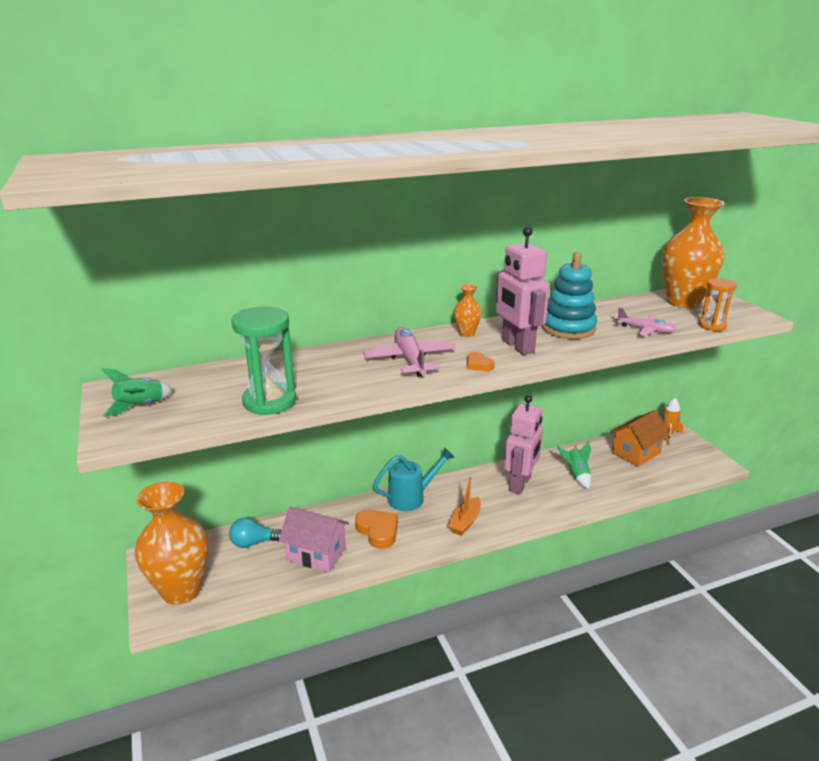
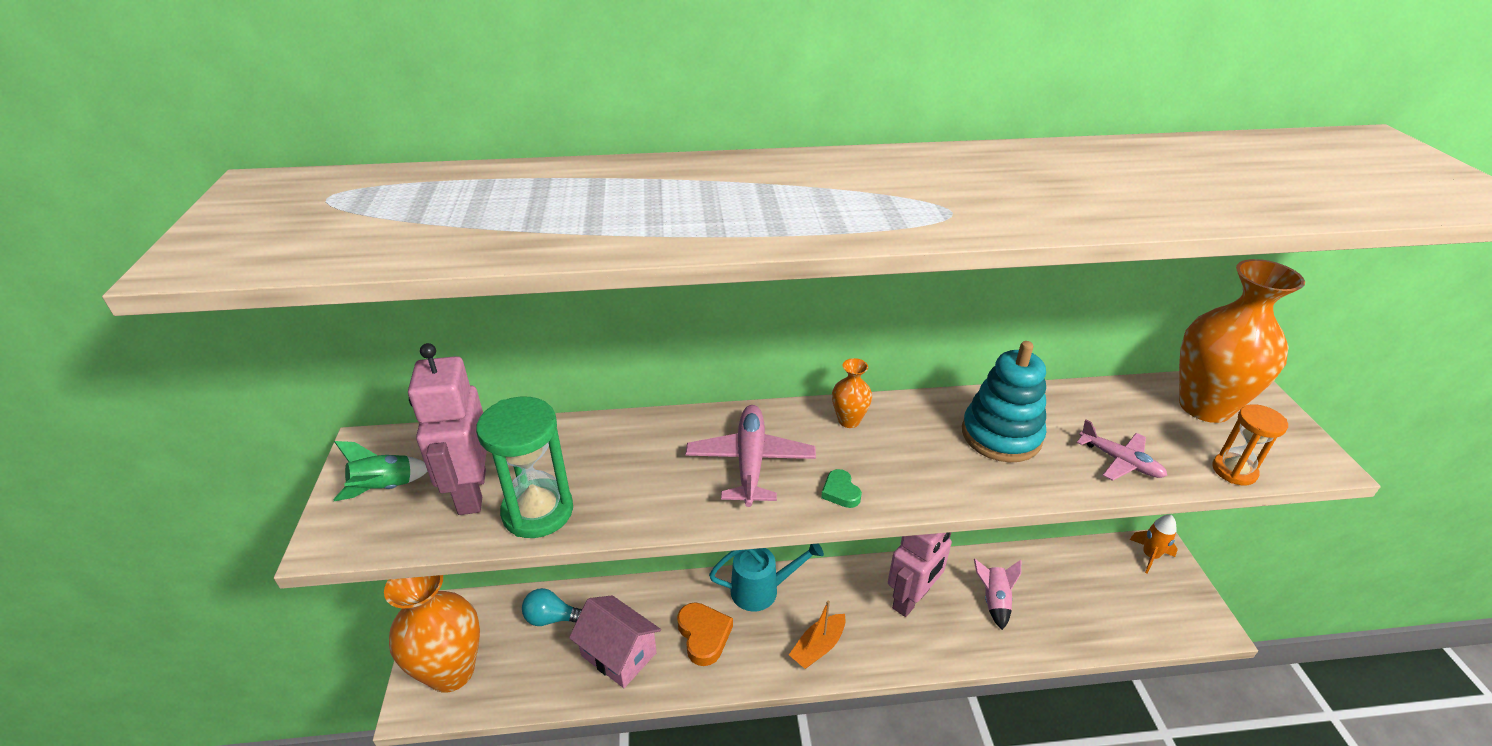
camera: 15 degrees right, 10 degrees up
(478, 365) = (840, 492): orange heart -> green heart
(517, 346) = (911, 462): pink robot -> pink robot (471, 492)
(576, 475) = (994, 600): green rocket -> pink rocket
(636, 453) = (1093, 579): orange house -> none

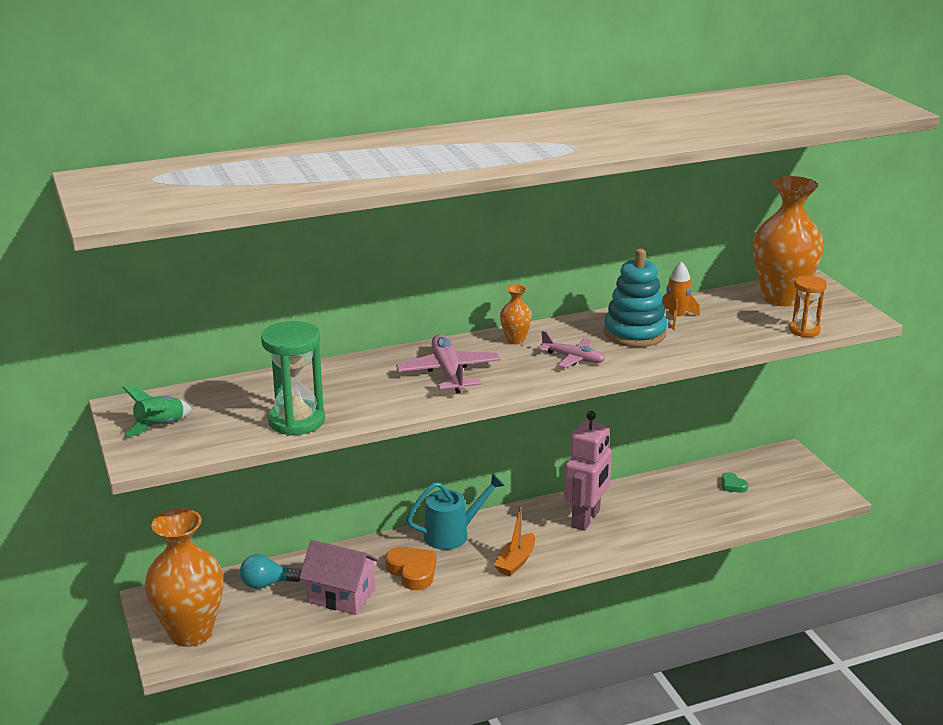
camera: 15 degrees left, 10 degrees down
(471, 492) = (235, 418): pink robot -> none
(840, 492) = (525, 379): green heart -> green heart (732, 485)
(994, 600) = (656, 508): pink rocket -> none
(1120, 461) = (724, 336): pink plane -> pink plane (573, 358)
(1150, 556) = (779, 459): orange rocket -> orange rocket (676, 318)

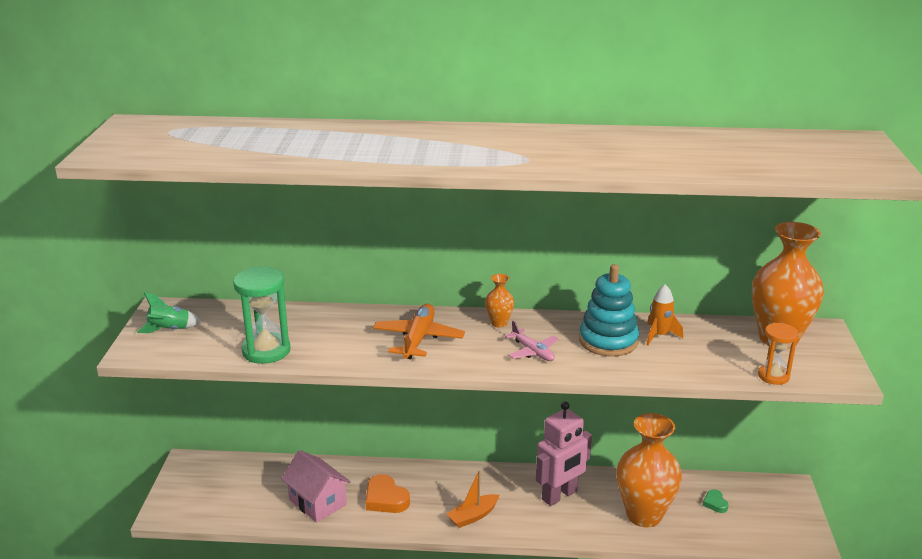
camera: 25 degrees right, 0 degrees up
(191, 632) = (192, 497): orange vase -> orange vase (644, 515)
(267, 584) = (272, 475): turquoise light bulb -> none
(412, 571) = (385, 499): orange heart -> orange heart turned 150 degrees clockwise
(448, 372) = (418, 339): pink plane -> orange plane
(453, 534) = (440, 476): turquoise watering can -> none

